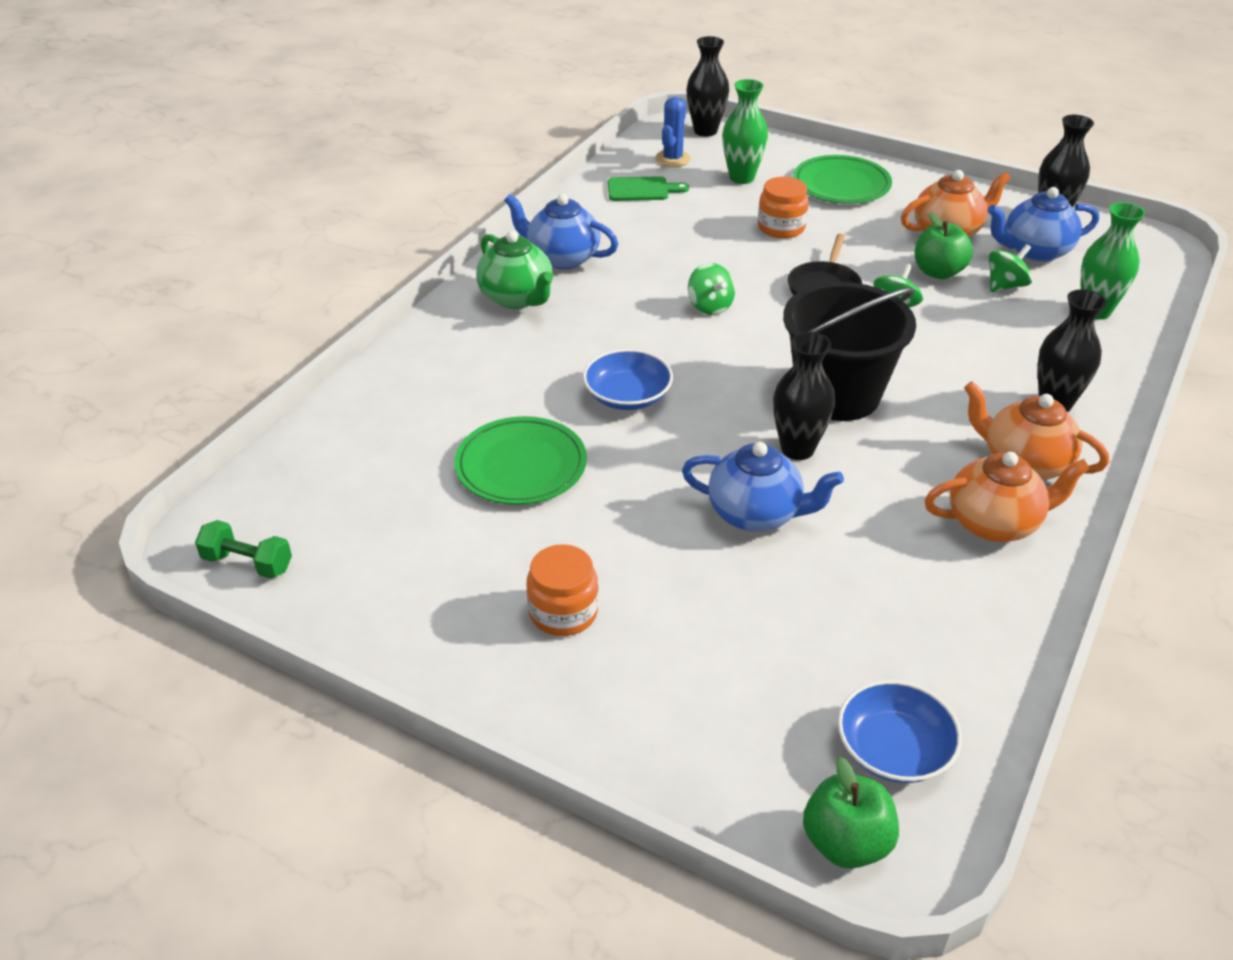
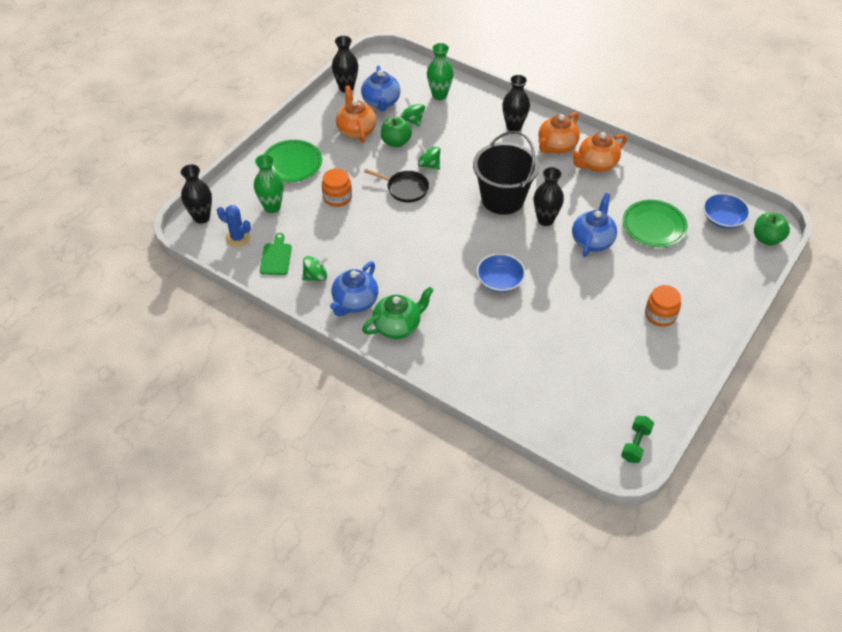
camera: 85 degrees left, 10 degrees up
(521, 466) = (557, 328): green plate -> green plate (654, 226)
(710, 306) = (418, 238): green spinning top -> green spinning top (316, 276)
(994, 523) = (596, 164): orange teapot -> orange teapot turned 120 degrees counterclockwise

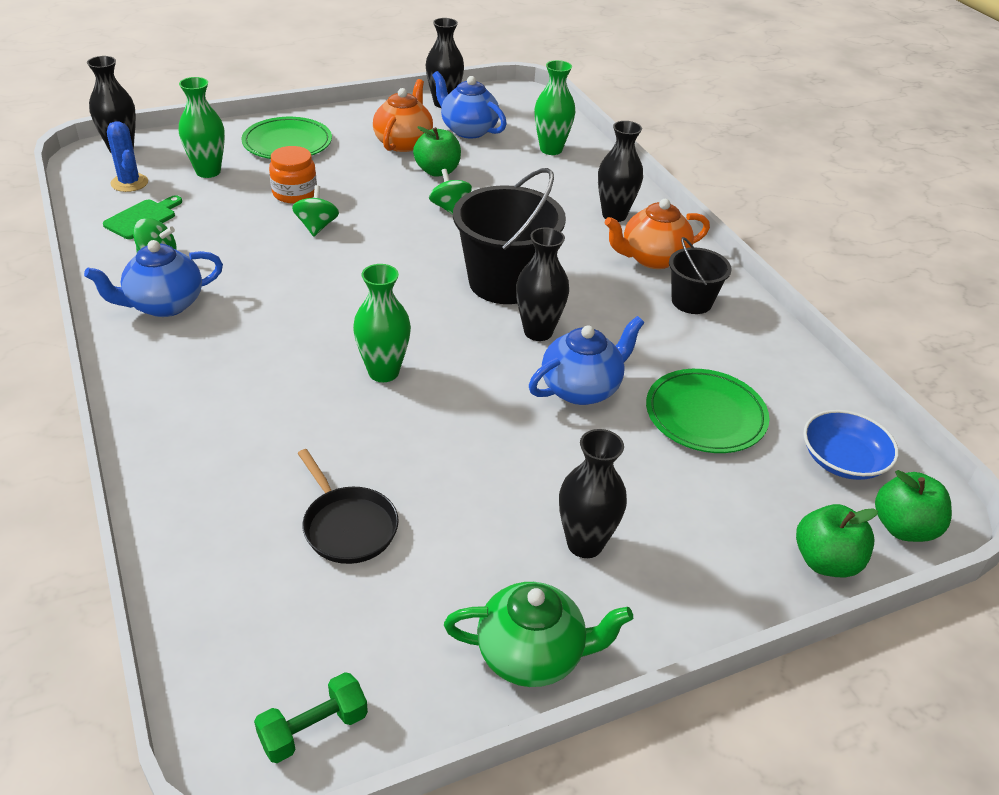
camera: 30 degrees right, 10 degrees down
(381, 102) = (468, 130): blue teapot -> blue teapot turned 105 degrees clockwise
(398, 326) = (178, 357): green teapot -> green teapot (532, 655)
(405, 188) = (388, 219): black pan -> black pan (348, 526)
(412, 120) = (485, 159): green spinning top -> green spinning top (317, 226)
(500, 280) = (383, 372): blue bowl -> green vase
(596, 164) = (691, 301): orange teapot -> black bucket
(660, 315) = (585, 544): orange jar -> black vase
(751, 270) = (826, 561): none -> green apple

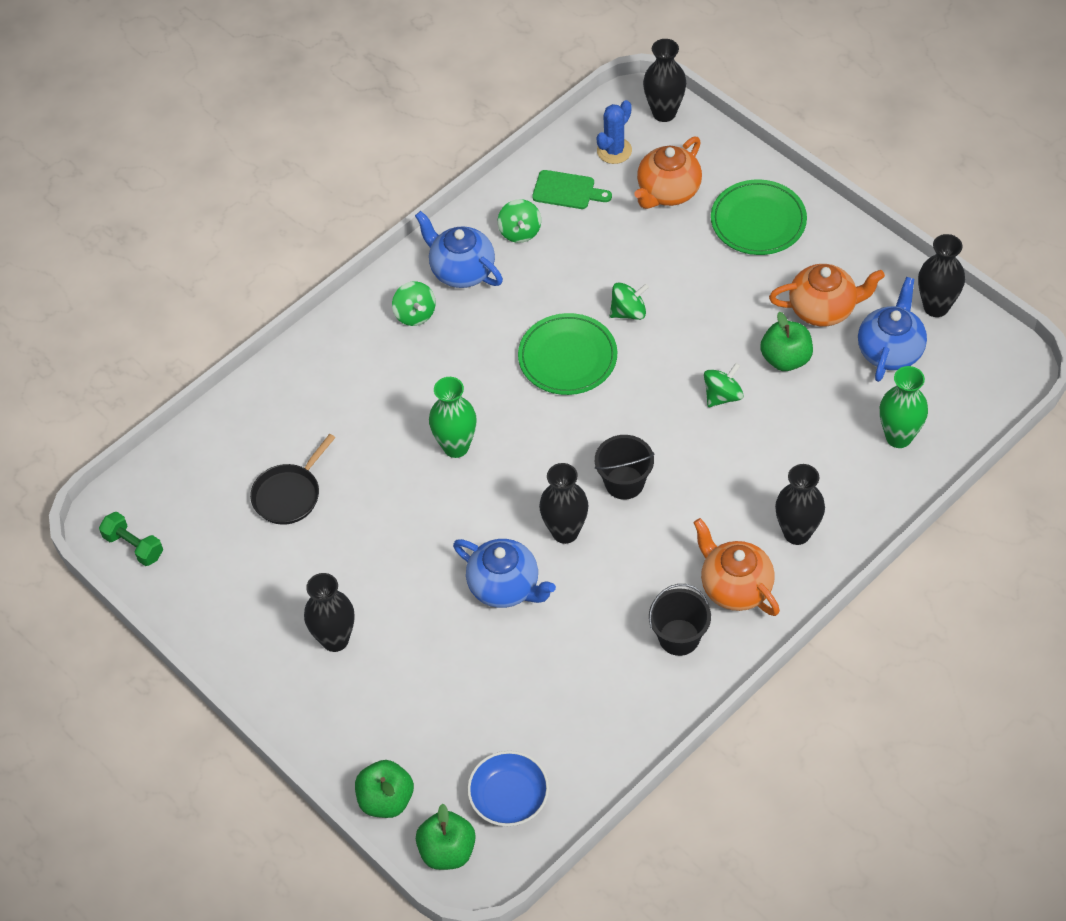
camera: 75 degrees right, 15 degrees up
(185, 351) = (415, 314): none -> green spinning top
(208, 172) = (668, 192): green vase -> orange teapot
(294, 193) = (672, 270): orange jar -> none
(504, 282) = (624, 482): black bucket -> black bucket, size x0.56
(532, 655) = (227, 638): green teapot -> none
(705, 415) = (516, 685): green plate -> green plate (567, 357)

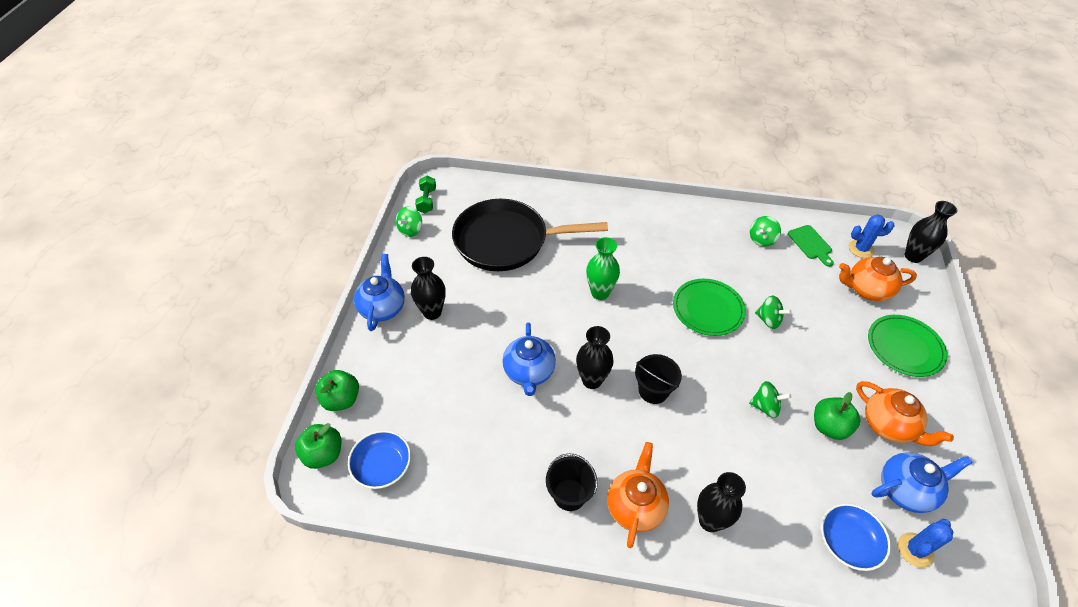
camera: 50 degrees right, 5 degrees down
(289, 495) = (506, 241): black pan -> black pan, size x2.11
(415, 314) = (663, 227): green spinning top -> green spinning top (410, 230)
(461, 270) = (710, 230): blue teapot -> blue teapot (383, 308)
(898, 437) = (848, 542): green vase -> blue bowl
(936, 307) = (972, 498): black vase -> none
(943, 391) = (915, 550): none -> blue cactus

